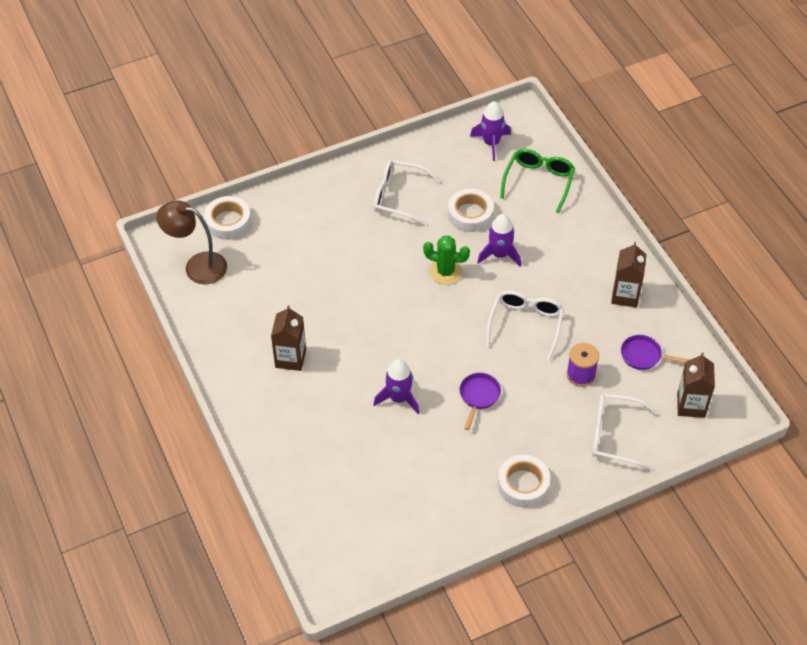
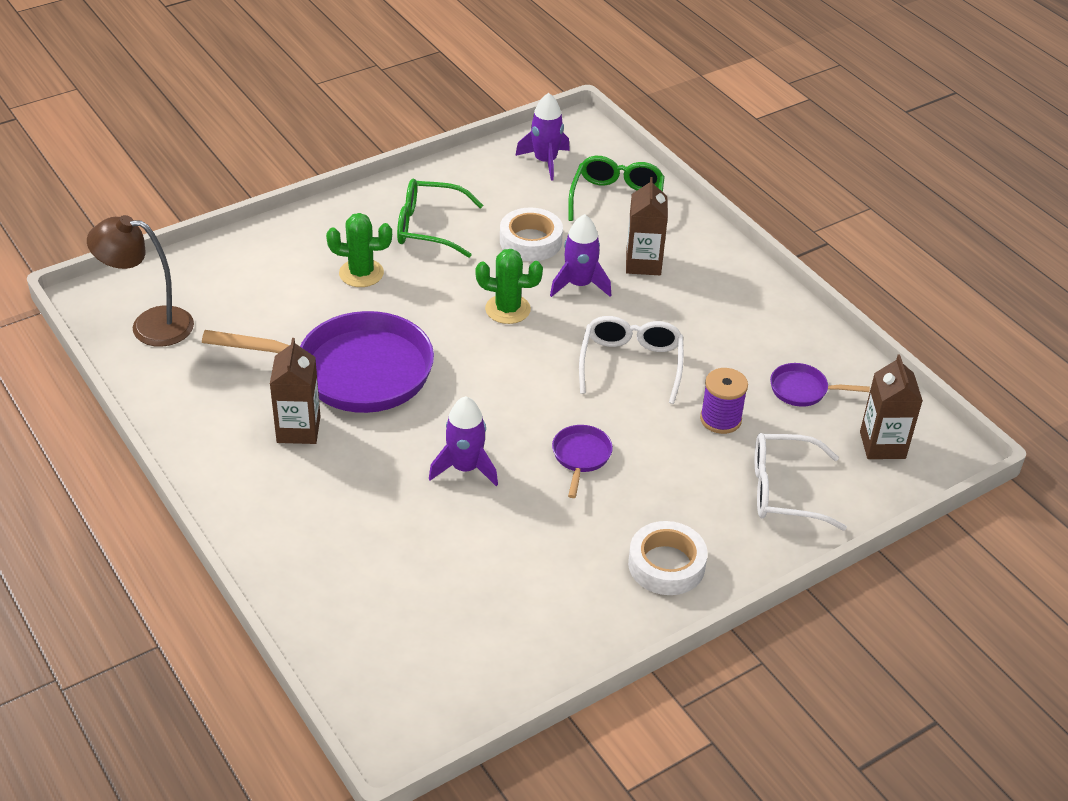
camera: 10 degrees left, 10 degrees down
(228, 222) = (191, 270): white tape -> none
(333, 315) = (354, 371): none -> purple pan
(346, 233) = (361, 273): none -> green cactus
(398, 197) = (428, 227): white glasses -> green glasses
(625, 295) = (761, 320): brown carton -> brown carton (643, 263)

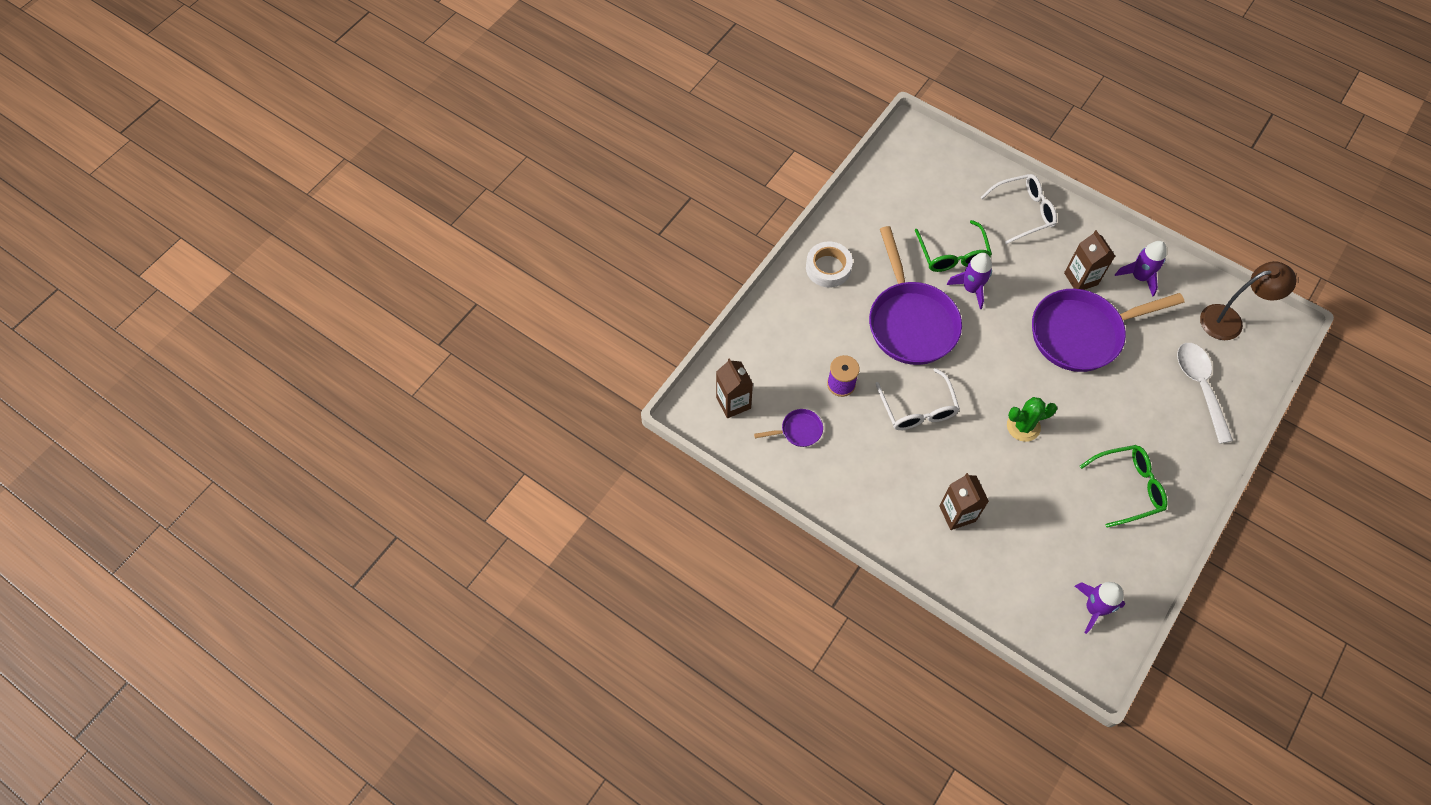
camera: 160 degrees right, 20 degrees up
(258, 279) = (1200, 387): none -> white spoon
(361, 273) = (1139, 420): green cactus -> none
(530, 241) = (1048, 503): white tape -> none
(579, 284) = (989, 471): purple rocket -> purple rocket (1139, 277)
(581, 457) = (910, 322): purple pan -> purple pan, size x2.34
(617, 200) = (1013, 582): green glasses -> green glasses (952, 255)
(783, 491) = (782, 343): white glasses -> white glasses (1024, 212)

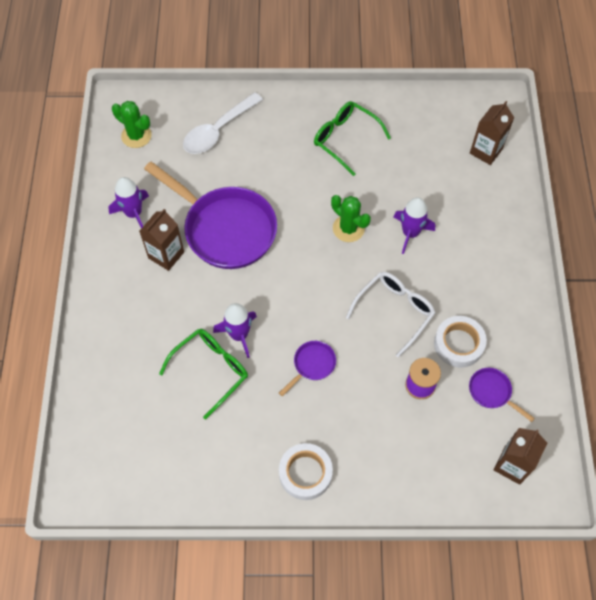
camera: 125 degrees left, 0 degrees up
(856, 436) = (458, 344): none -> white tape
(910, 322) = (312, 365): purple pan -> purple pan, size x0.43
(957, 513) = (462, 235): brown carton -> brown carton (486, 151)
(1024, 212) = (117, 335): white glasses -> none
(1094, 608) = (458, 120): purple rocket -> purple rocket (410, 233)
(1229, 320) = (136, 136): brown lamp -> green cactus

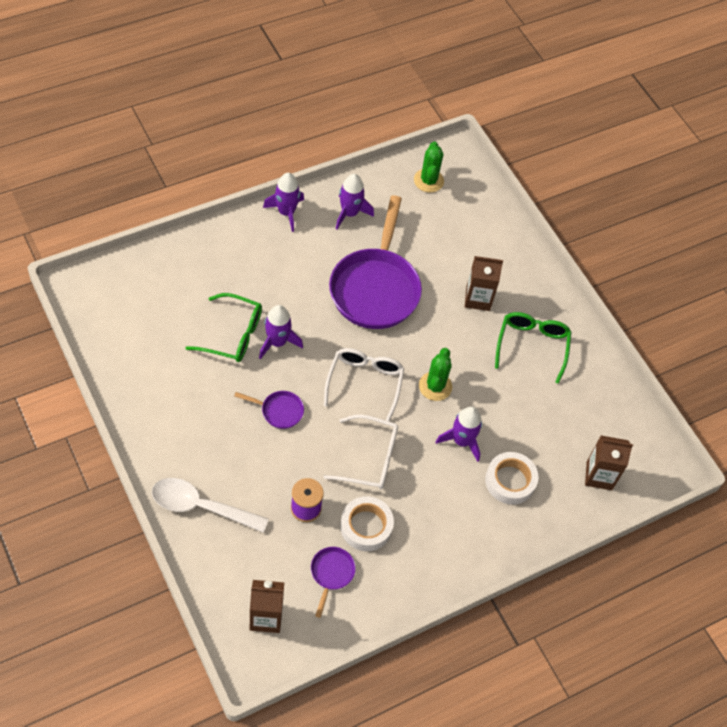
camera: 55 degrees right, 5 degrees down
(101, 265) = (286, 212): none -> purple rocket
(166, 255) = (323, 255): brown carton -> brown carton (478, 298)
(218, 130) = (474, 239): white spoon -> white spoon (201, 506)
(305, 473) = (174, 446): white tape -> white tape (510, 481)
(317, 281) = (365, 382): none -> white glasses

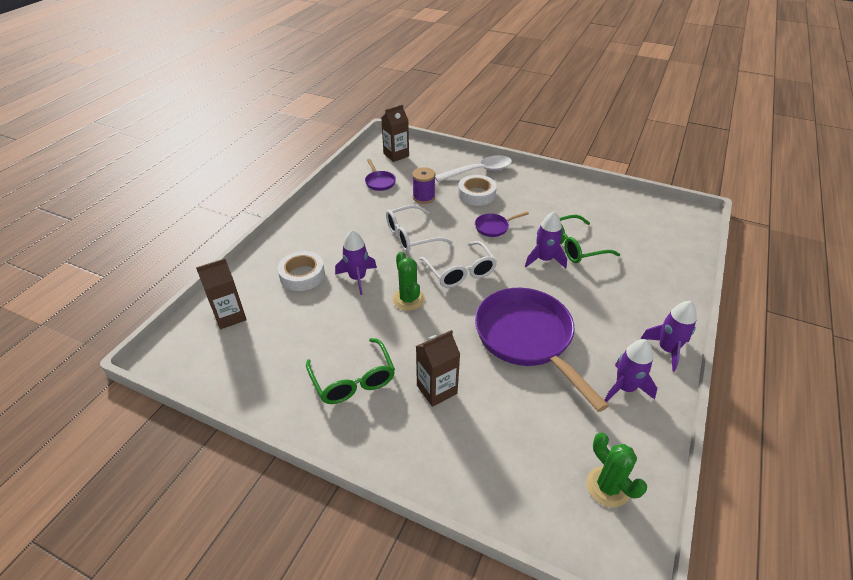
camera: 150 degrees right, 15 degrees down
(366, 526) = (380, 207): white tape -> white tape (476, 194)

